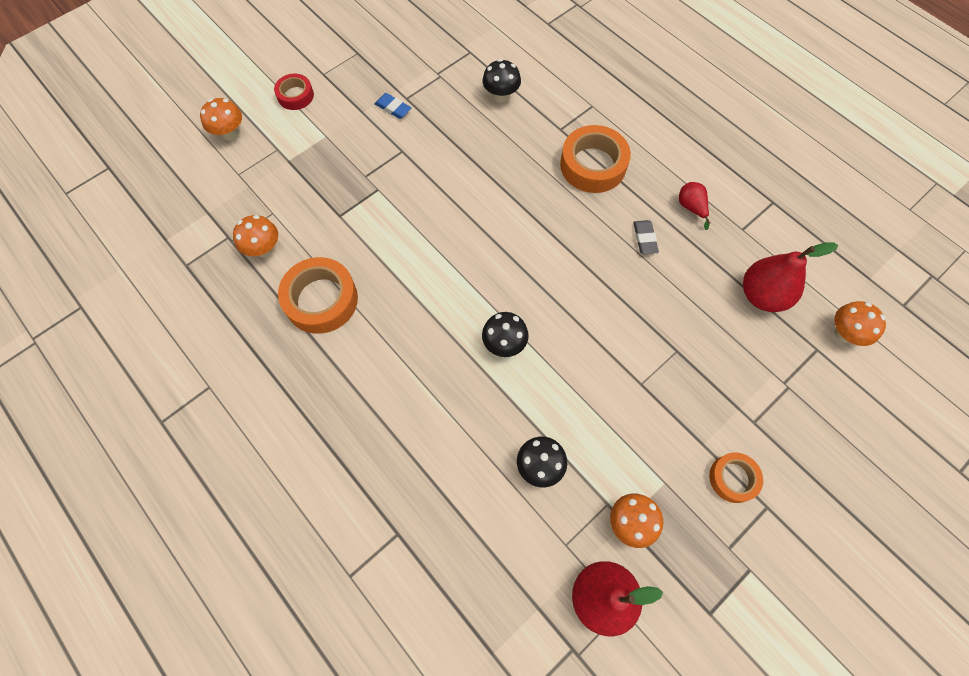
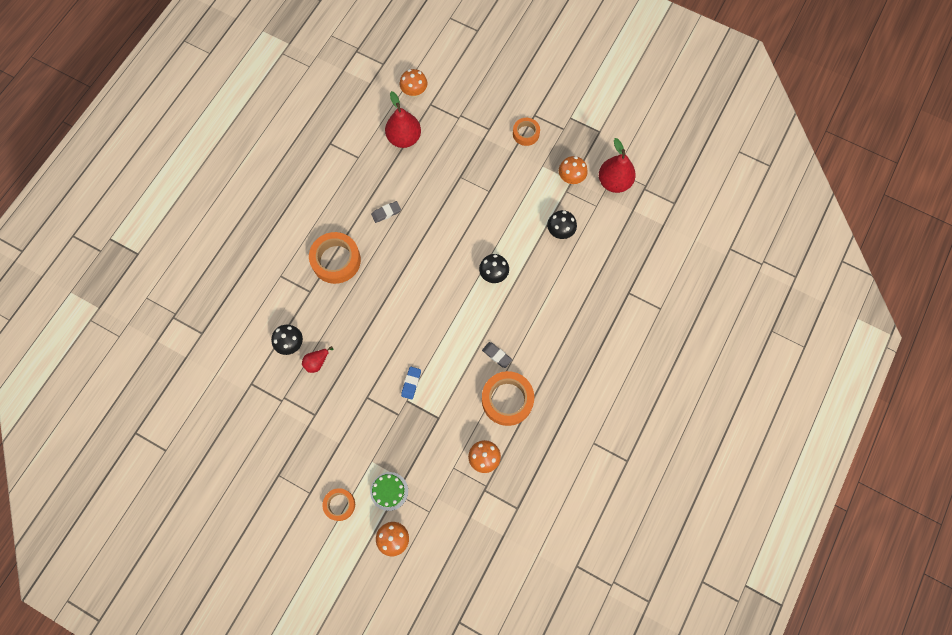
camera: 110 degrees left, 5 degrees up
(283, 143) = (389, 491): none -> green cake
(295, 96) = (339, 505): red tape -> orange tape
(386, 308) = (497, 355): none -> grey eraser
(393, 108) = (328, 420): blue eraser -> blue eraser (411, 383)
(691, 208) = (351, 190): red pear -> red pear (317, 362)

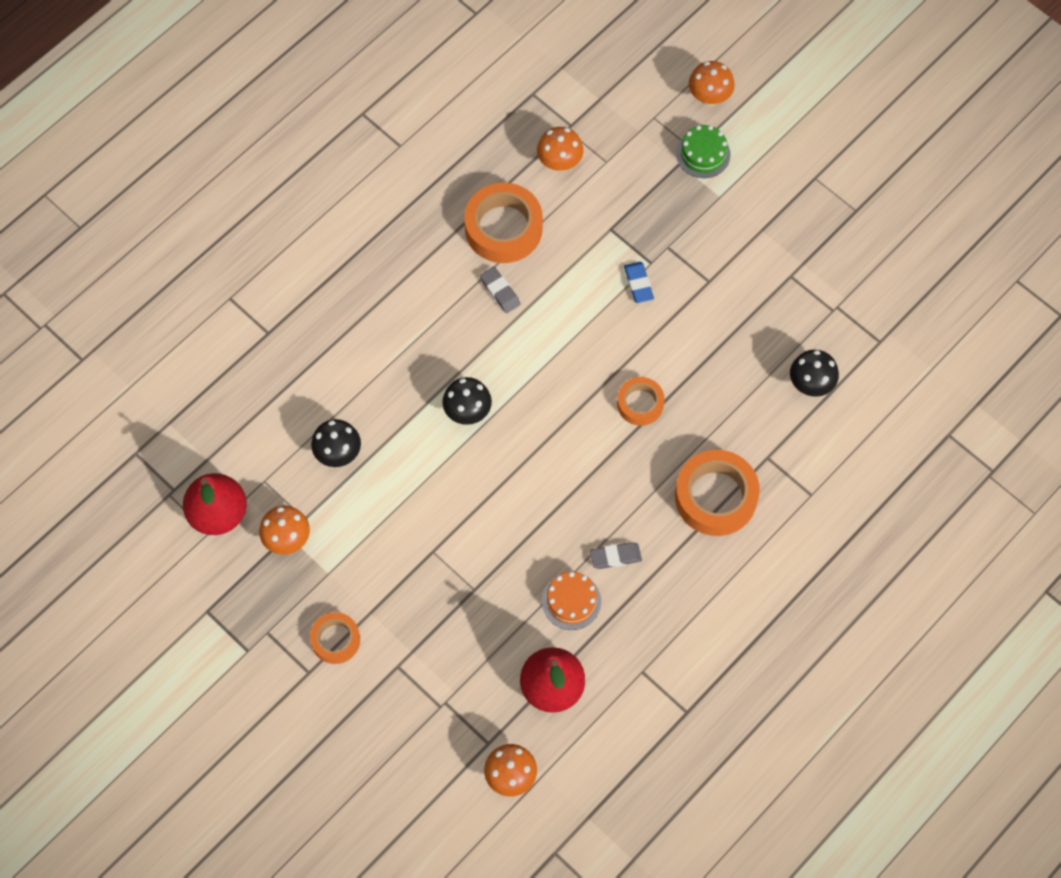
camera: 165 degrees left, 5 degrees down
(317, 362) = (774, 347): red pear -> none
(339, 505) = (775, 154): orange tape -> orange tape (640, 404)
(405, 183) = (571, 601): none -> orange cake
(411, 383) = (638, 284): blue eraser -> blue eraser turned 45 degrees counterclockwise

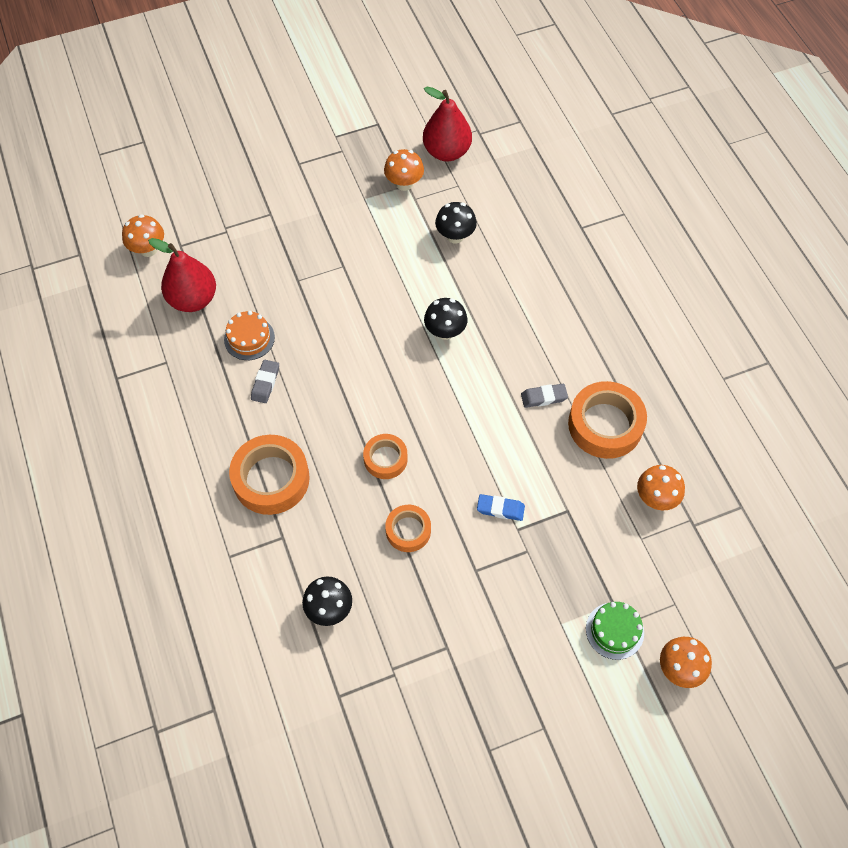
camera: 115 degrees right, 5 degrees down
(335, 640) = (312, 186): orange tape -> orange tape (408, 530)

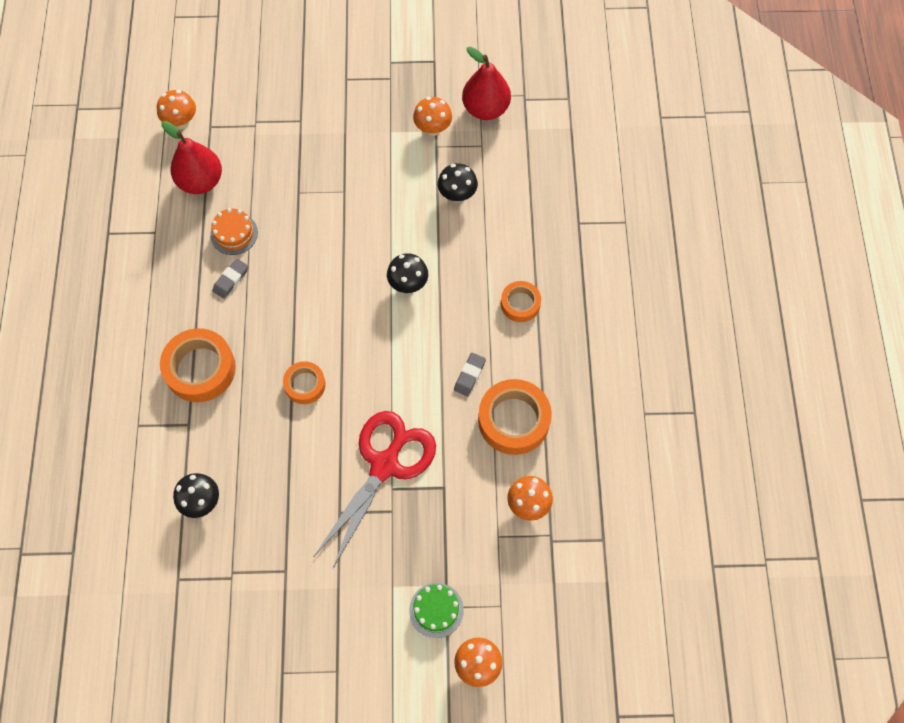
camera: 20 degrees right, 5 degrees up
(408, 530) = (297, 456): orange tape -> orange tape (520, 304)
(500, 509) = (385, 465): blue eraser -> red scissors
(543, 397) = (469, 375): grey eraser -> grey eraser turned 75 degrees counterclockwise

